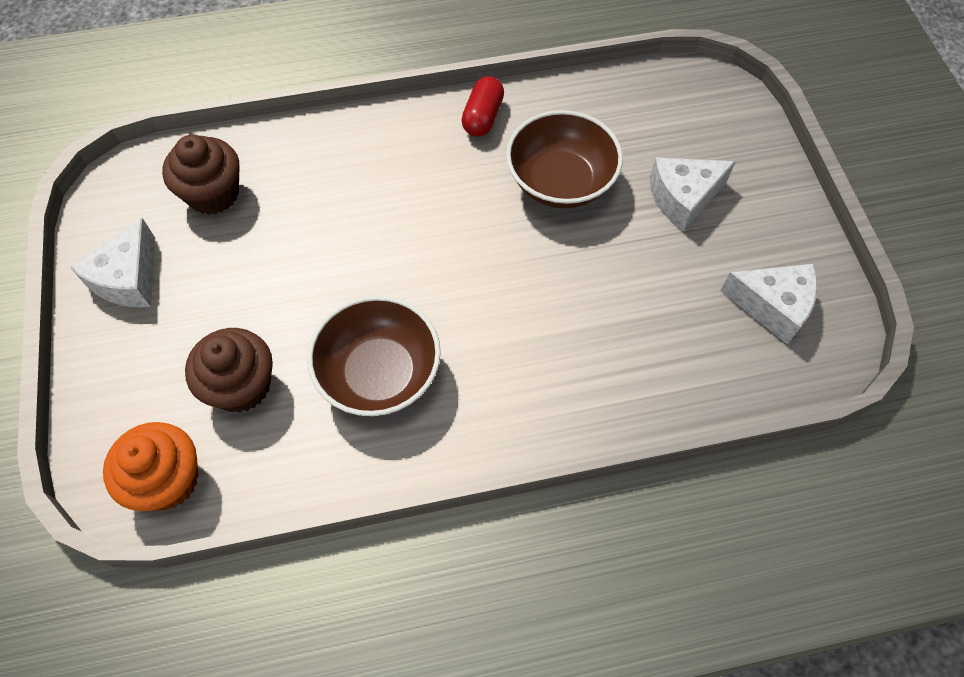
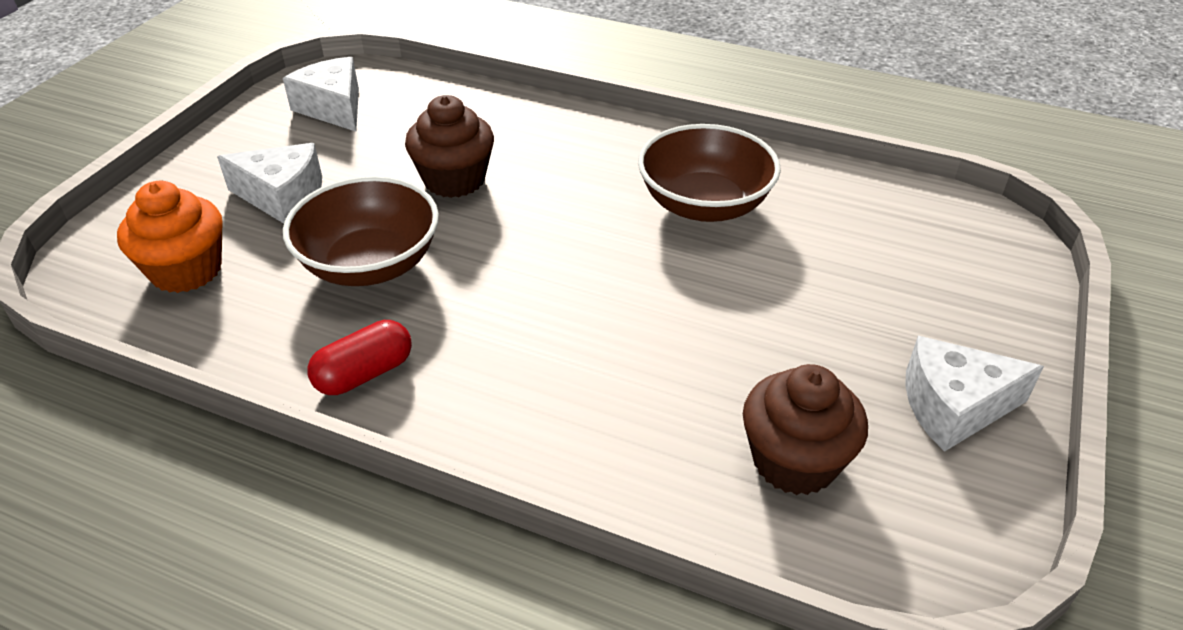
camera: 145 degrees left, 20 degrees down
(128, 279) = (953, 407): white cheese -> white cheese turned 150 degrees counterclockwise
(167, 480) = (949, 218): orange cupcake -> orange cupcake (186, 270)
(241, 386) = (848, 251): brown cupcake -> brown cupcake (454, 180)

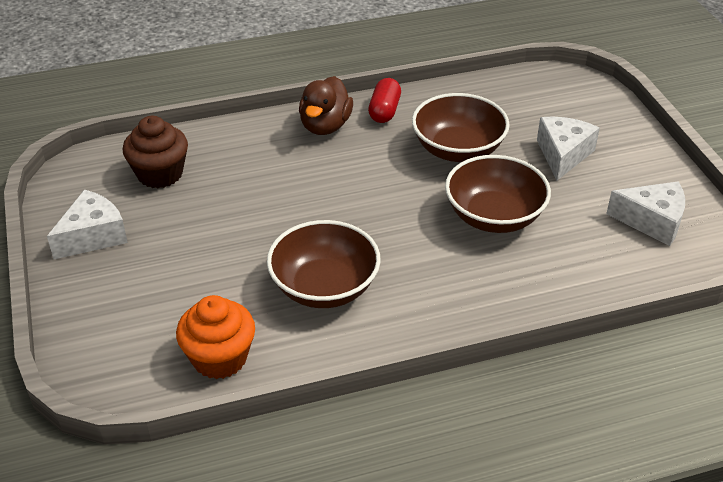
camera: 140 degrees right, 0 degrees up
(186, 270) = (533, 103): orange cupcake -> orange cupcake (219, 358)
(283, 197) = (563, 155): white cheese -> white cheese turned 135 degrees clockwise
(454, 180) = (494, 216): brown cupcake -> brown bowl
(473, 399) = (325, 126): none -> brown duck

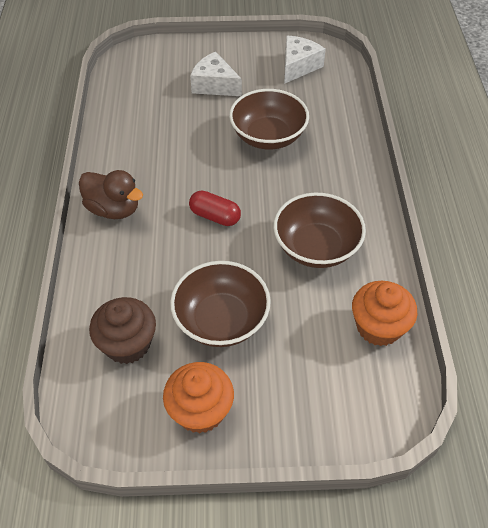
camera: 75 degrees left, 10 degrees up
(93, 236) = (200, 410): white cheese -> orange cupcake
(384, 111) = (112, 167): red capsule -> red capsule (215, 216)
(458, 149) = (184, 136): brown bowl -> brown bowl (221, 320)

